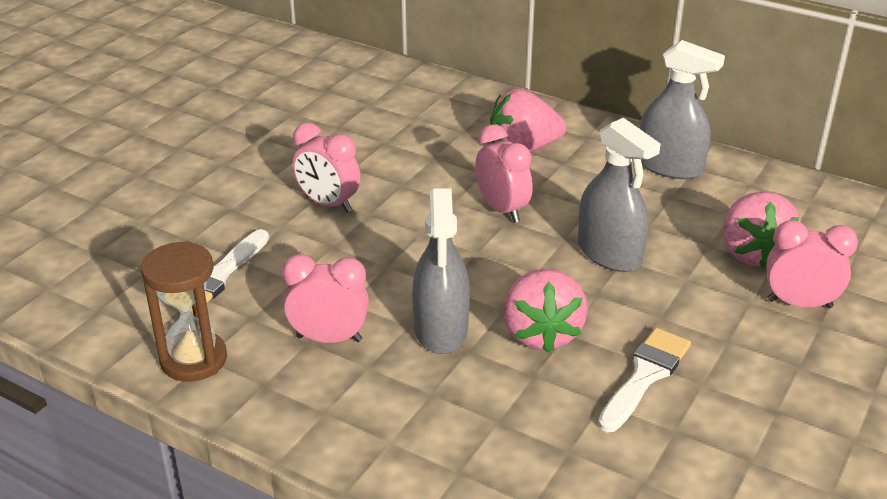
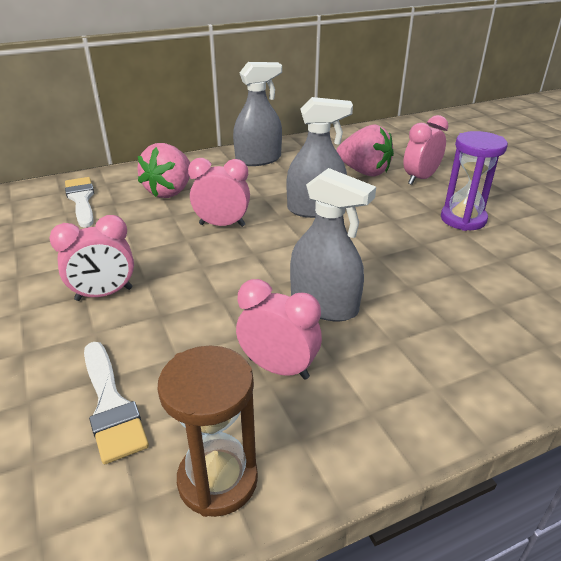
camera: 55 degrees left, 0 degrees up
(329, 338) = (278, 368): pink clock -> pink clock turned 75 degrees clockwise
(541, 333) = (370, 265): pink strawberry -> none
(645, 376) = (444, 247): white brush -> white brush (81, 200)
(734, 372) = (463, 219): none -> purple hourglass

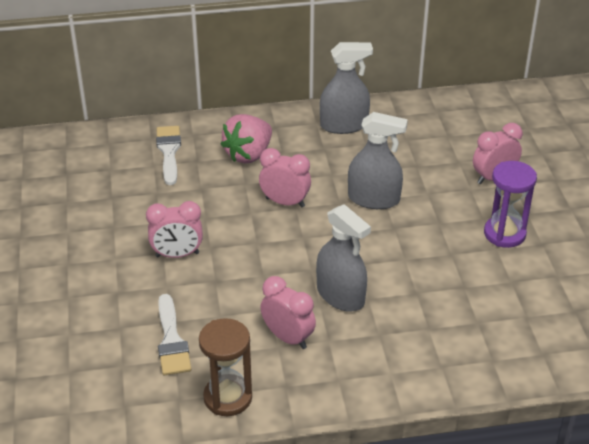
camera: 15 degrees right, 5 degrees up
(364, 172) = (442, 159): pink strawberry -> none

